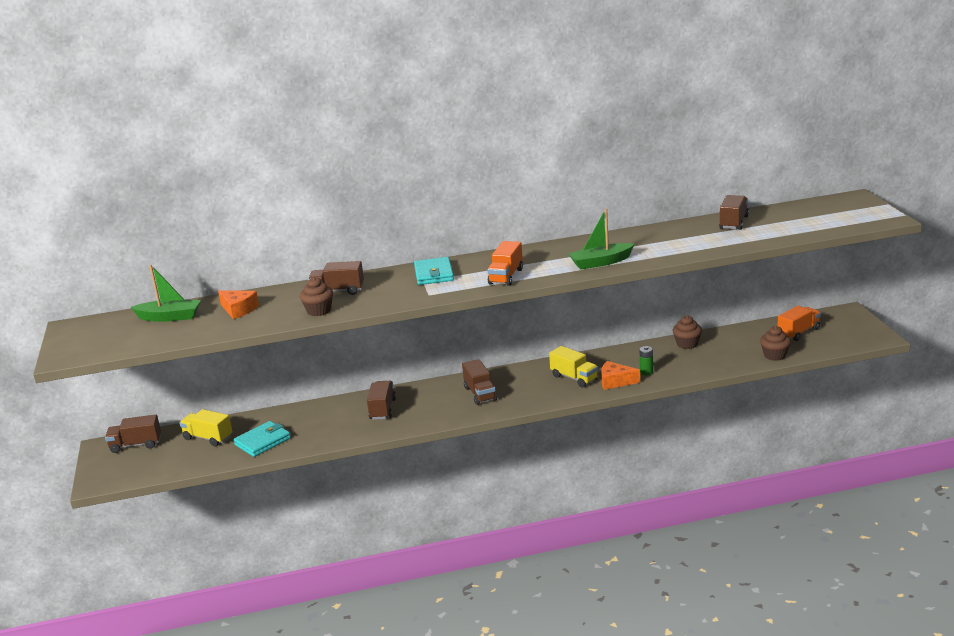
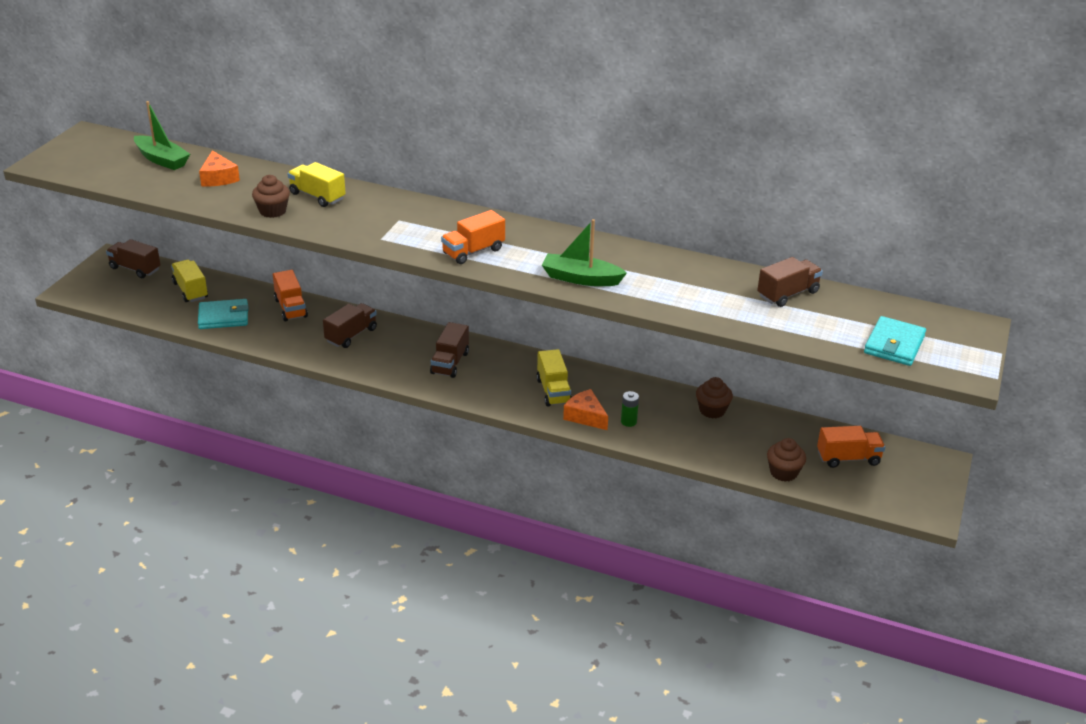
camera: 30 degrees right, 10 degrees up
(310, 414) = (291, 308): none -> orange truck
(338, 291) = (317, 196): brown truck -> yellow truck
(434, 274) = (418, 217): turquoise wallet -> turquoise wallet (894, 345)

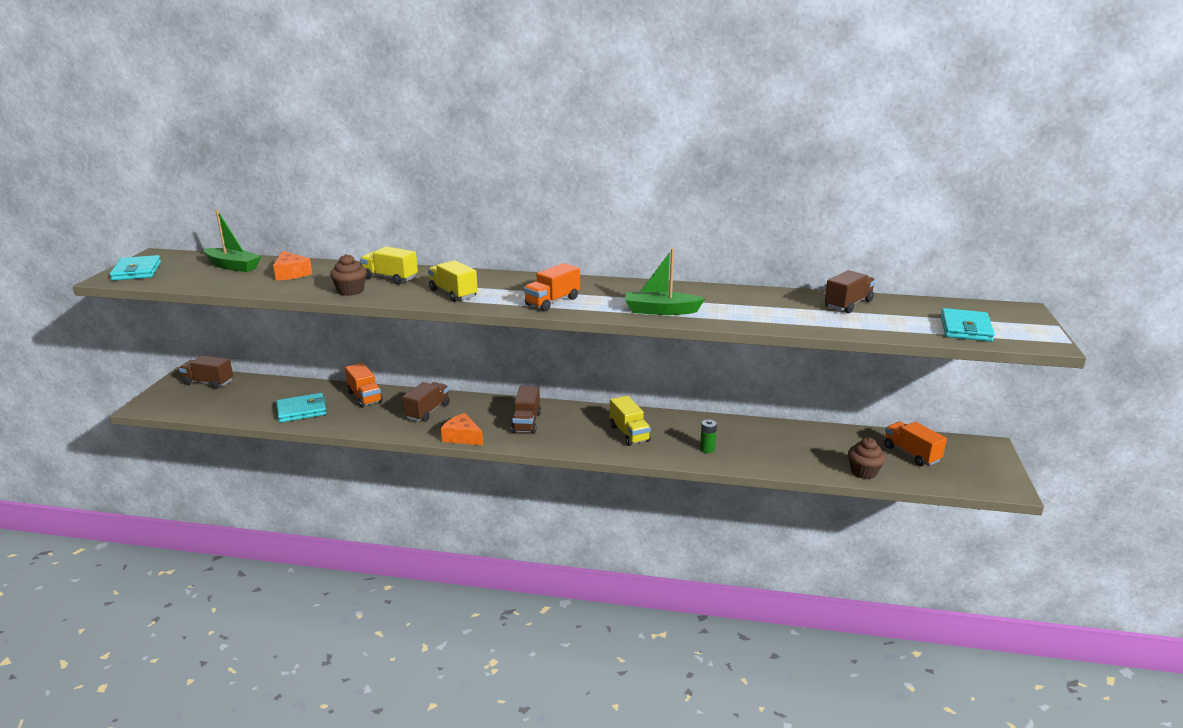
camera: 10 degrees left, 10 degrees down
(66, 156) = (137, 271): none -> turquoise wallet
(190, 290) = (265, 393): yellow truck -> yellow truck (453, 293)
(585, 416) = (667, 450): orange cheese -> orange cheese (462, 437)
(712, 410) = (775, 431): brown cupcake -> none
(848, 458) = (911, 454): orange truck -> orange truck turned 105 degrees counterclockwise

